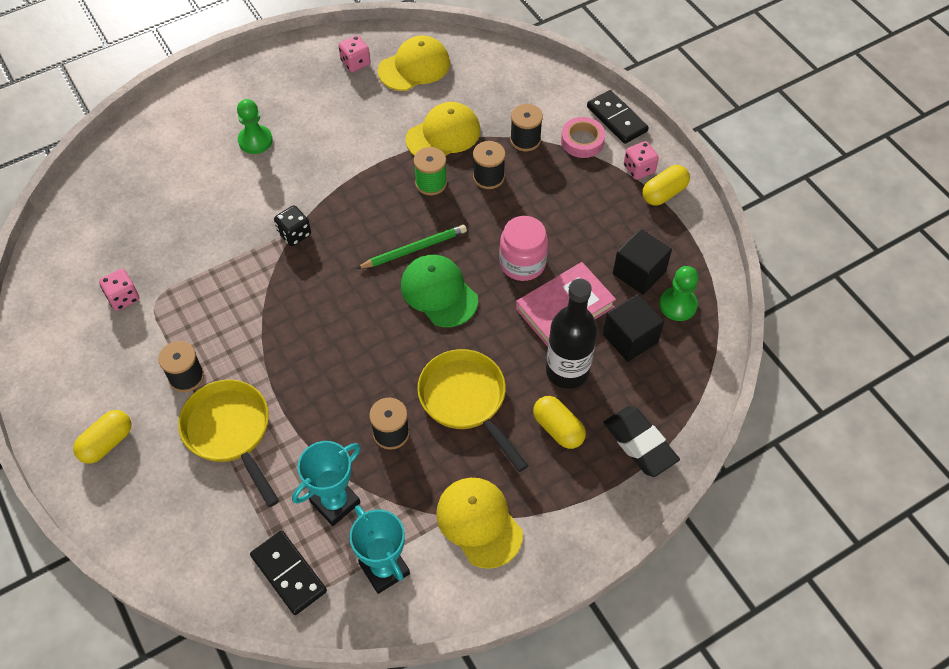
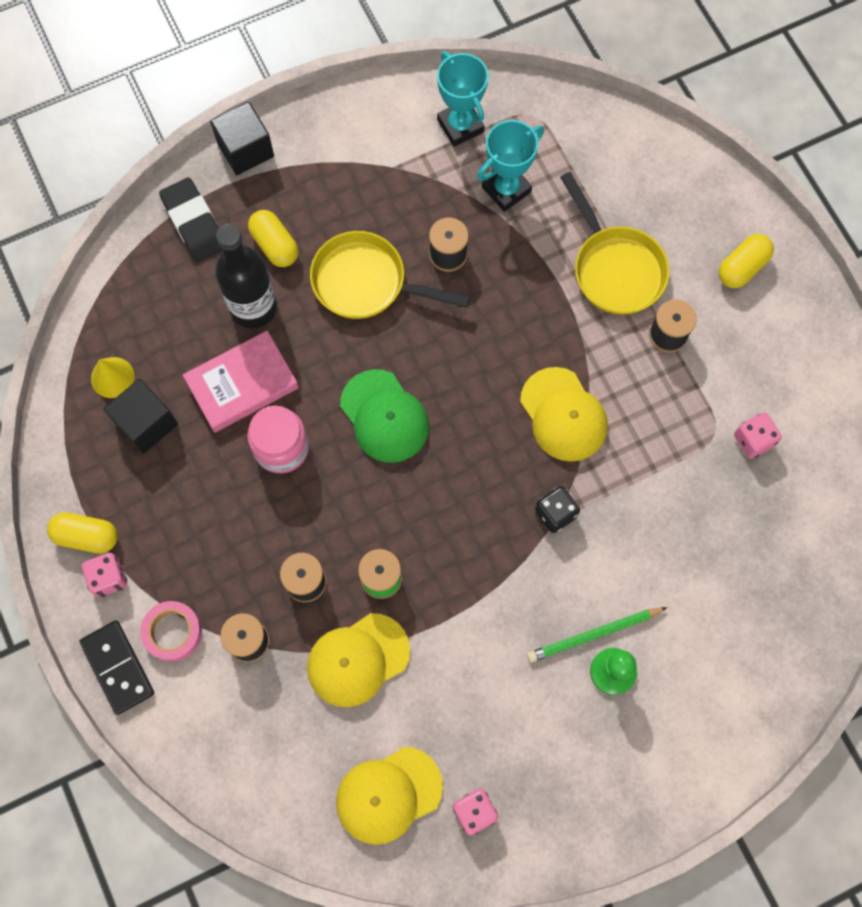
camera: 175 degrees left, 15 degrees up
(288, 574) = (550, 128): black domino -> none
(414, 249) = (409, 479): green pencil -> green pencil (594, 635)
(466, 401) = (366, 283): yellow pan -> yellow pan turned 135 degrees clockwise
(479, 522) = (367, 159): yellow cap -> yellow cap (563, 415)
(630, 338) = (176, 340): black cube -> black cube (245, 150)
(664, 193) = (86, 536): yellow capsule -> yellow capsule turned 45 degrees clockwise
(678, 305) = (112, 377): green pawn -> yellow cone

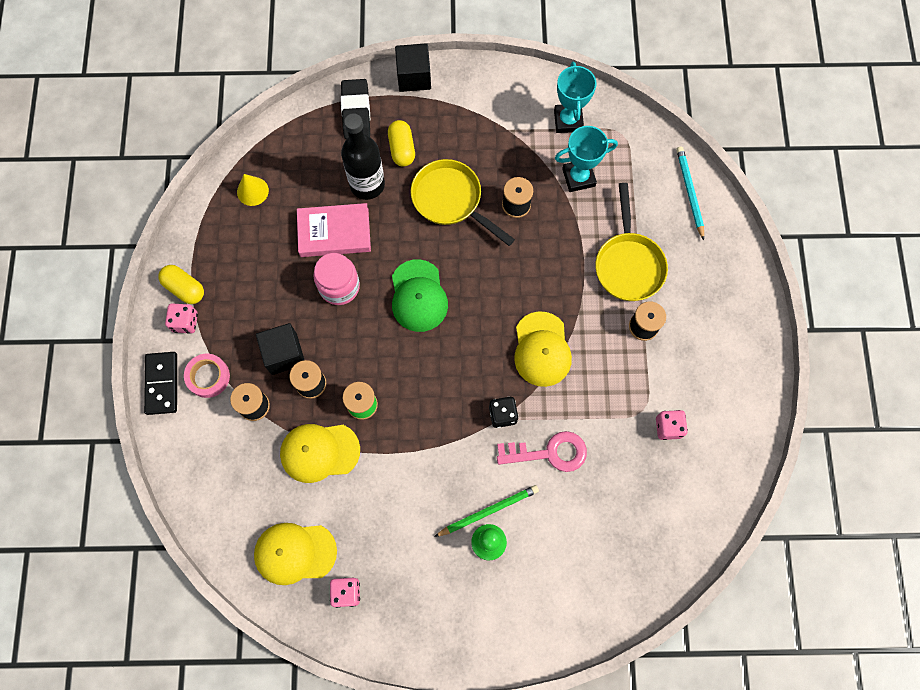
camera: 25 degrees right, 0 degrees up
(146, 423) = (259, 231): black cube -> black cube (284, 354)
(594, 635) = (488, 511): green pencil -> green pencil turned 150 degrees clockwise
(631, 533) = (549, 453): none -> pink key
(644, 152) = (689, 192): none -> turquoise pencil
(742, 267) = (720, 302): yellow capsule -> none

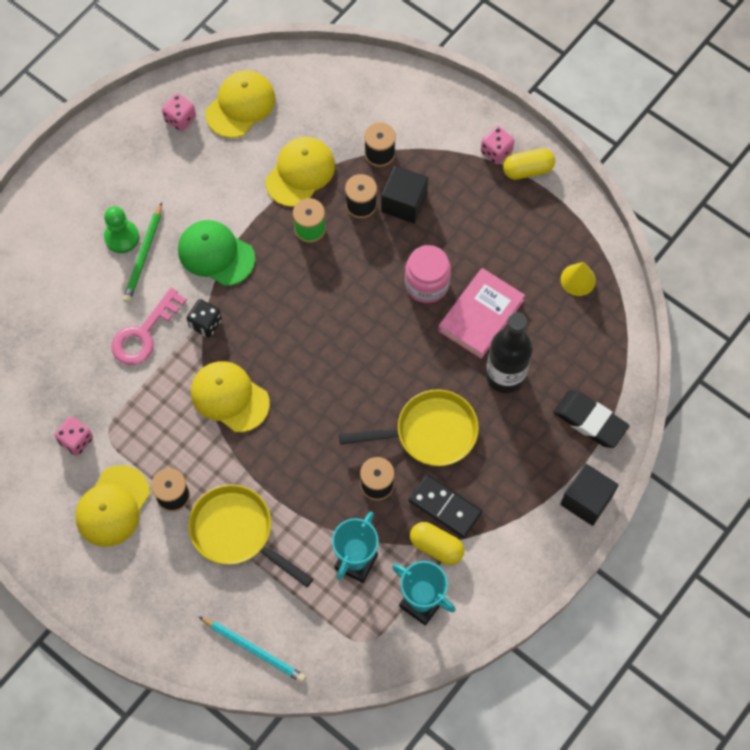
camera: 130 degrees right, 5 degrees down
(162, 384) = (457, 103): black domino -> black domino (445, 507)
(208, 377) = (433, 138): pink tape -> none
(402, 149) = (517, 431): yellow capsule -> yellow capsule (436, 546)
(418, 296) = (363, 338): green cap -> green cap (216, 254)
(687, 359) = (113, 506): none -> yellow cap

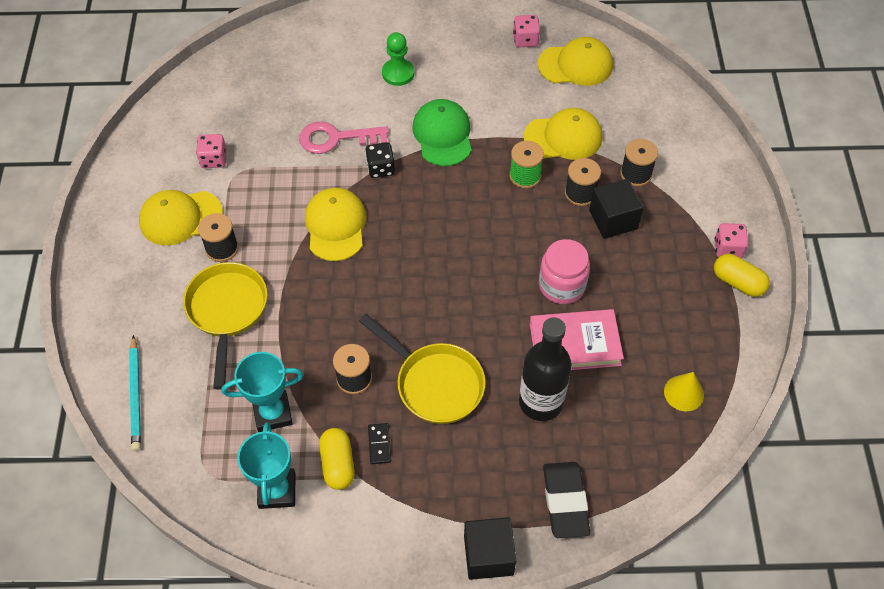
camera: 50 degrees right, 10 degrees down
(144, 255) = (398, 95): green pencil -> none
(445, 507) = (379, 444): black domino -> black domino, size x0.56

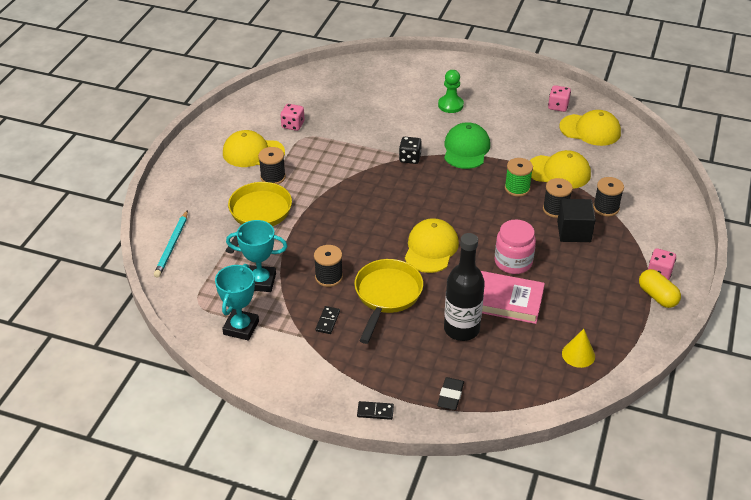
camera: 20 degrees right, 15 degrees down
(335, 226) = (360, 184): yellow cap -> yellow cap (431, 248)
(336, 138) = (386, 133): pink key -> none
(338, 464) = (292, 324): yellow capsule -> none
(435, 383) = (386, 296): yellow pan -> yellow pan turned 135 degrees counterclockwise
(488, 555) = (375, 411): black cube -> black domino
(565, 501) = (450, 396): black eraser -> black eraser, size x0.65

